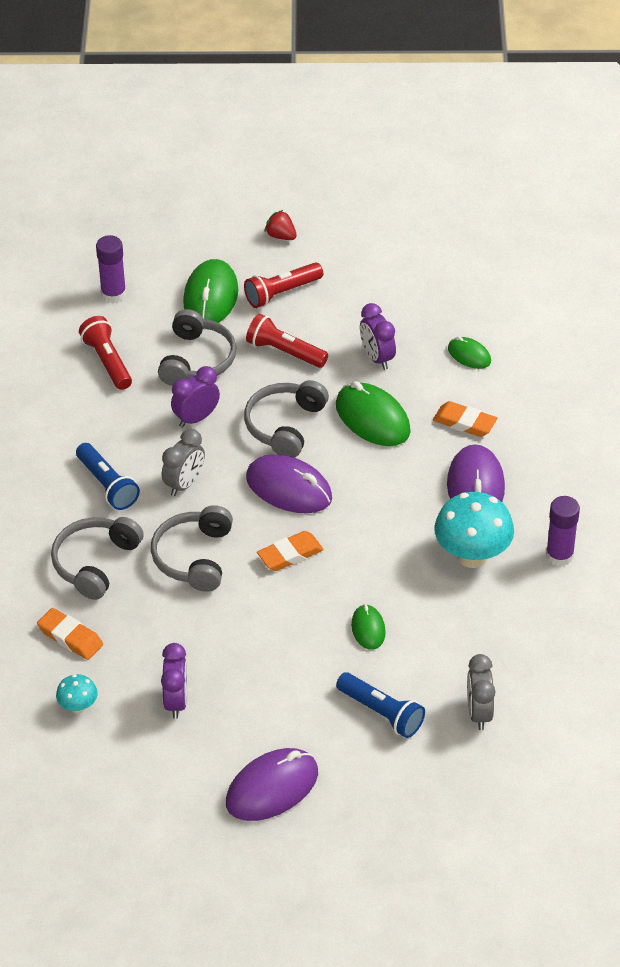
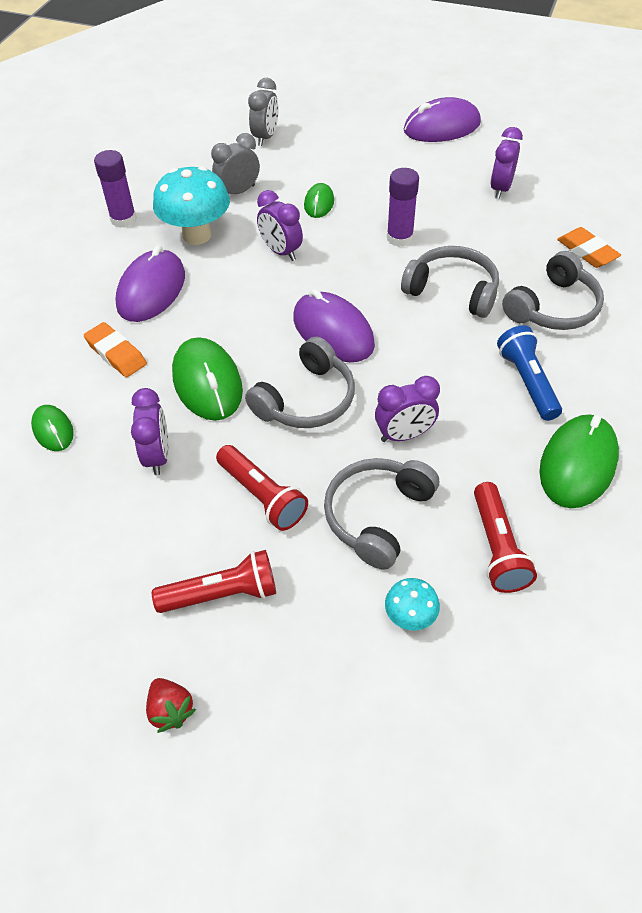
camera: 160 degrees left, 5 degrees up
(78, 707) = (586, 202): turquoise mushroom -> turquoise mushroom (410, 617)
(113, 294) = (465, 670): purple glue stick -> purple glue stick (399, 238)
(184, 484) = (441, 362): grey clock -> grey clock (238, 192)
(194, 557) = (452, 291): grey headphones -> grey headphones turned 90 degrees counterclockwise
(210, 297) = (323, 618): green mouse -> green mouse (578, 464)
(290, 554) = (359, 272): orange eraser -> none
(377, 558) = (281, 252): none -> purple clock
(381, 713) = (338, 151): blue flashlight -> none

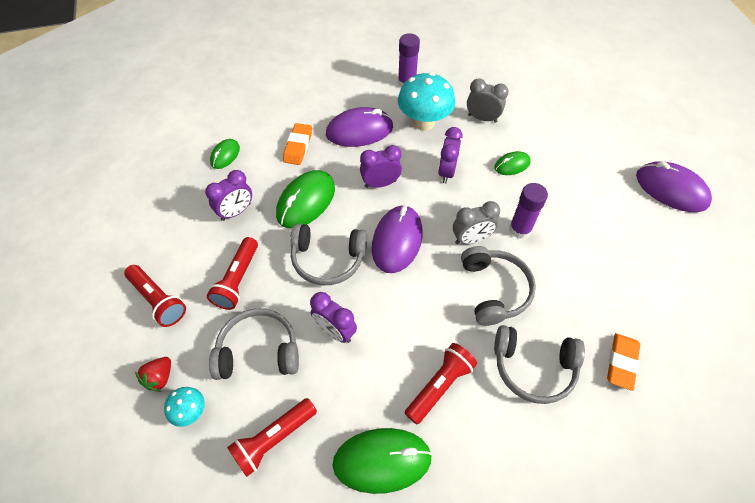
camera: 55 degrees right, 5 degrees up
(171, 710) = (74, 320): red strawberry -> red strawberry (160, 378)
(265, 137) = (549, 100): grey clock -> grey clock (471, 239)
(500, 189) = (637, 265): purple clock -> purple clock (380, 183)
(527, 382) = (440, 386): blue flashlight -> red flashlight

